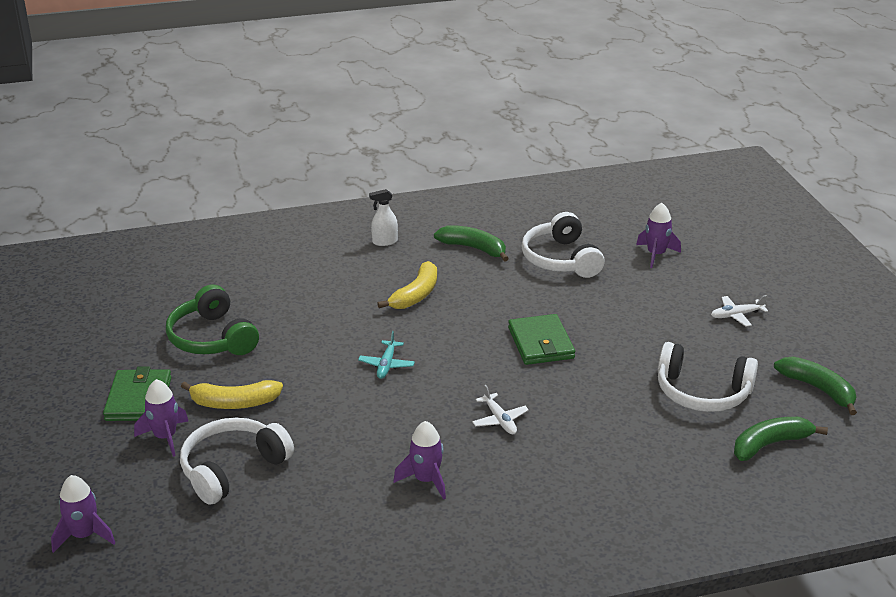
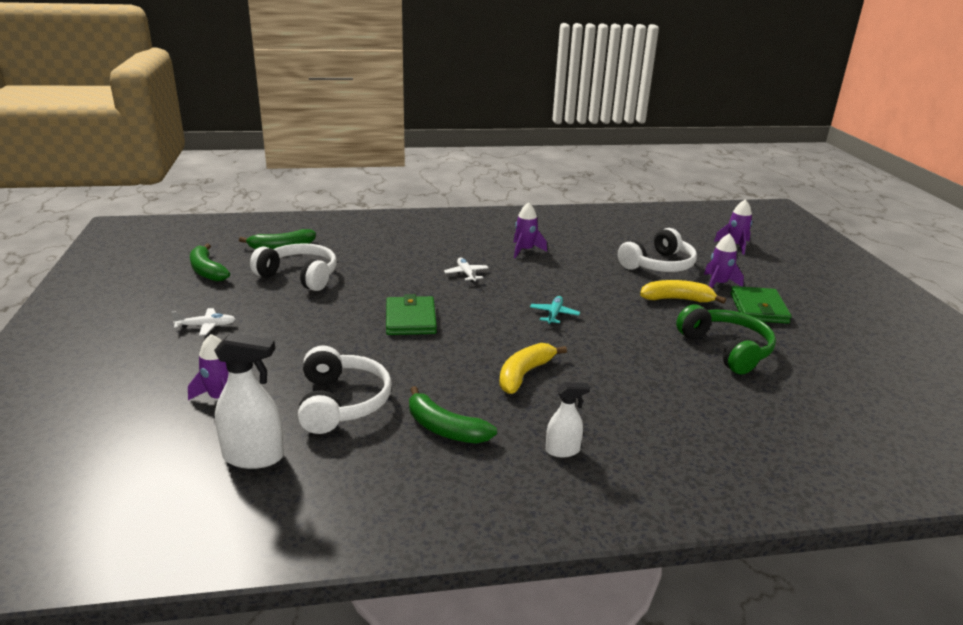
camera: 175 degrees left, 5 degrees down
(598, 222) = (254, 457): none -> white spray bottle

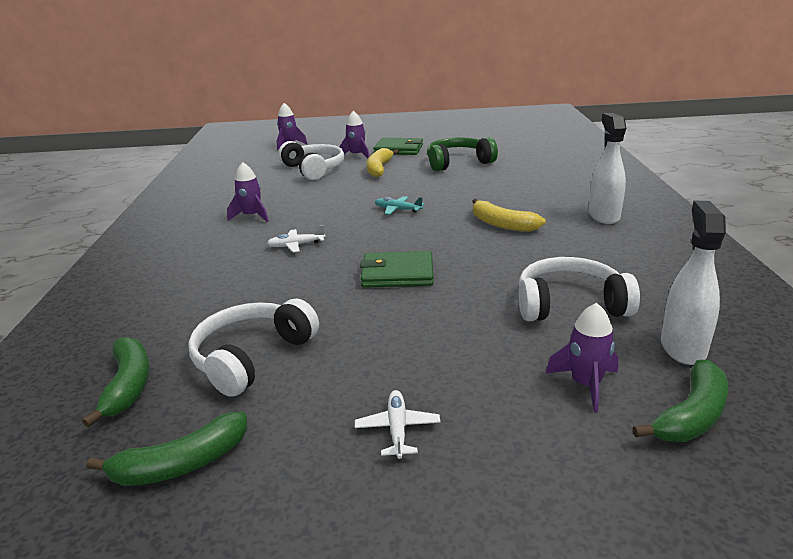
camera: 80 degrees left, 0 degrees up
(444, 428) = (593, 256): green banana -> green banana (691, 415)
(563, 450) = (604, 216): white spray bottle -> white spray bottle, size x1.68

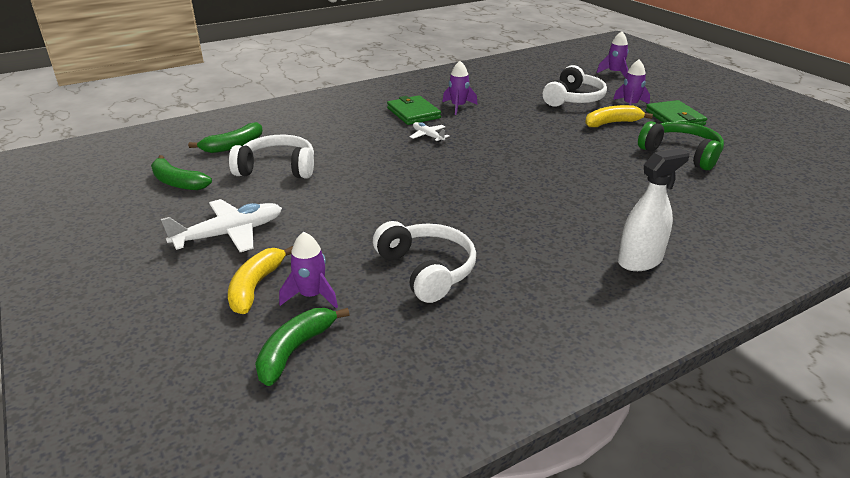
camera: 60 degrees right, 5 degrees up
(397, 273) = (417, 184): green wallet -> green wallet (413, 113)
(397, 429) = (229, 234): white plane -> white plane, size x1.87
(398, 210) = (532, 155): turquoise plane -> none
(502, 224) = (554, 208): yellow banana -> yellow banana (256, 287)
(683, 347) = (394, 338): white spray bottle -> none
(691, 415) = (295, 350): green banana -> green banana turned 105 degrees clockwise

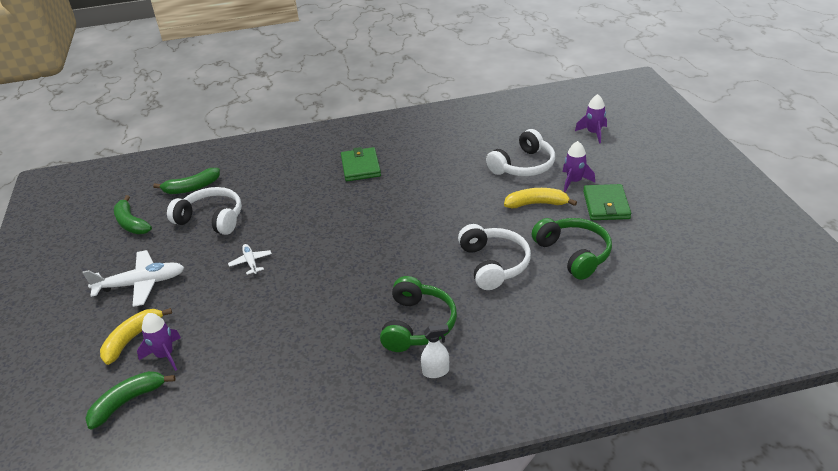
camera: 20 degrees right, 5 degrees up
(427, 270) = (260, 347): white headphones -> white headphones (493, 264)
(428, 136) = (355, 198): white plane -> white plane (251, 262)
(458, 107) = (406, 163): purple rocket -> none
(585, 225) = (418, 325): none -> green headphones
(640, 261) = (436, 371): white spray bottle -> white spray bottle, size x0.60

